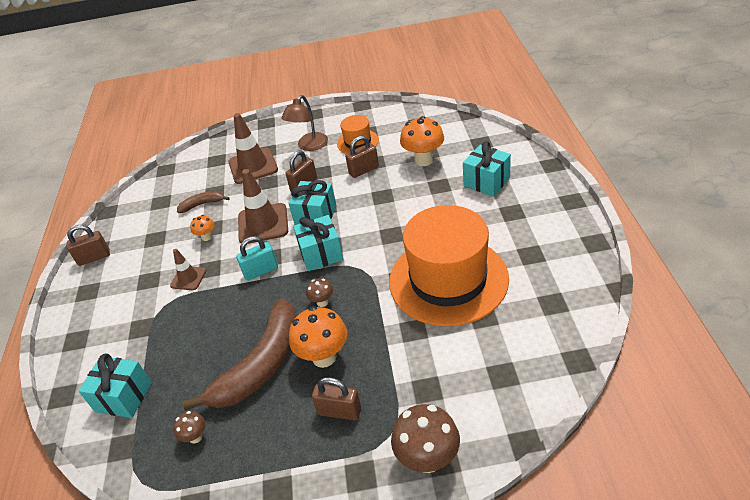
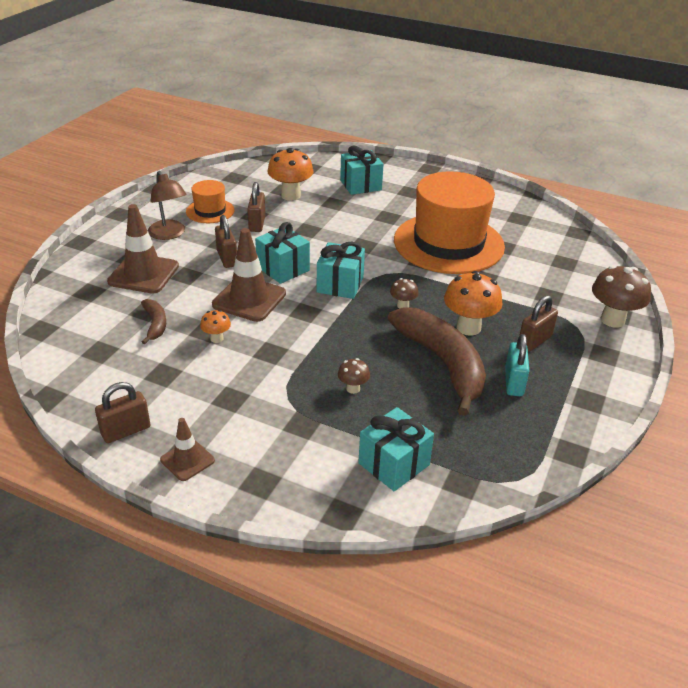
camera: 65 degrees left, 5 degrees down
(94, 257) = (126, 431): brown padlock -> brown padlock turned 45 degrees clockwise
(188, 278) = (266, 370): brown traffic cone -> brown traffic cone (187, 460)
(195, 437) = (492, 428): brown mushroom -> brown mushroom (353, 388)
(202, 204) = (155, 324): brown banana -> brown banana turned 150 degrees clockwise
(261, 271) = (318, 323): turquoise padlock -> turquoise padlock (514, 382)

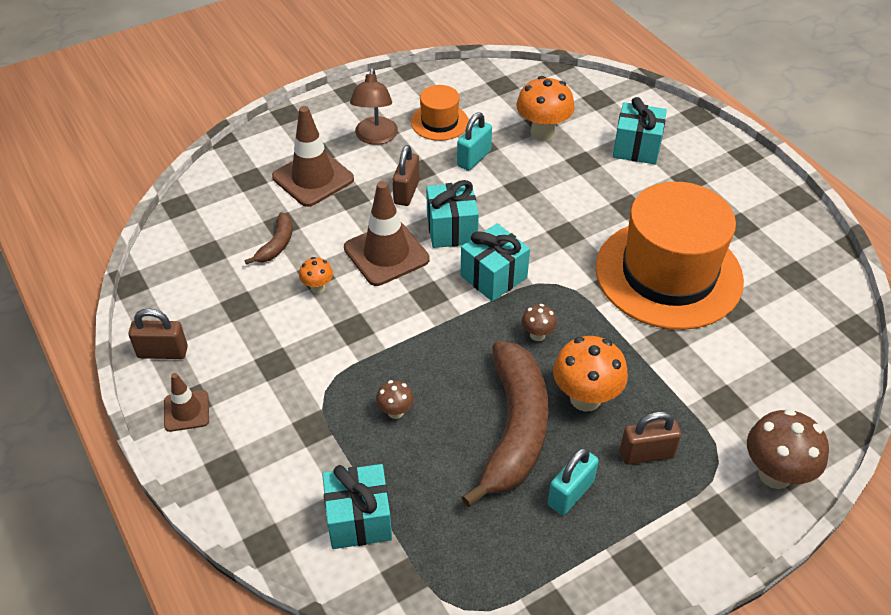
camera: 35 degrees right, 10 degrees up
(257, 224) = (474, 158): brown padlock -> turquoise padlock

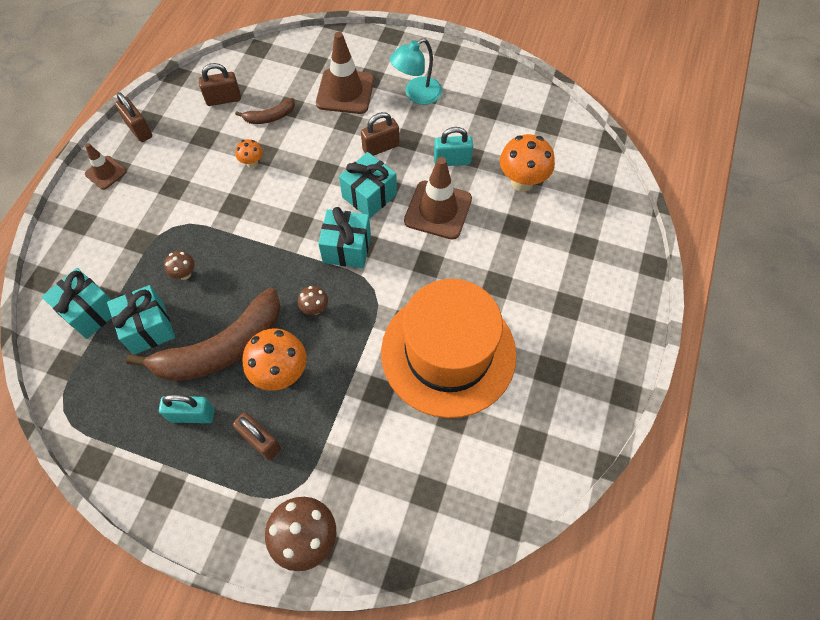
camera: 50 degrees right, 15 degrees up
(210, 265) = (223, 99): none -> brown padlock
(375, 137) = (416, 95): brown lamp -> turquoise lamp
(386, 254) = (313, 176): brown traffic cone -> brown traffic cone (438, 210)
(439, 122) = (469, 117): orange hat -> none
(636, 148) = (568, 249): turquoise gift -> turquoise gift (148, 328)

